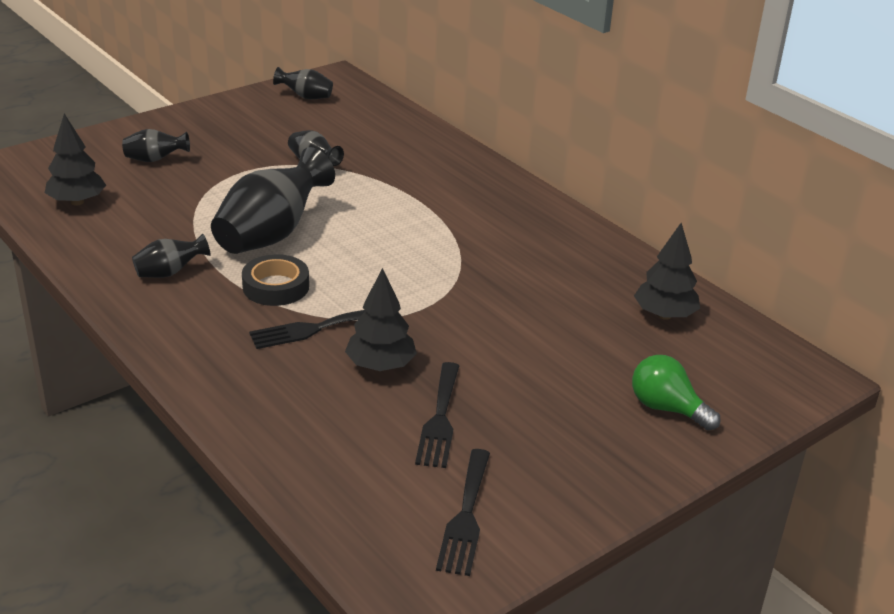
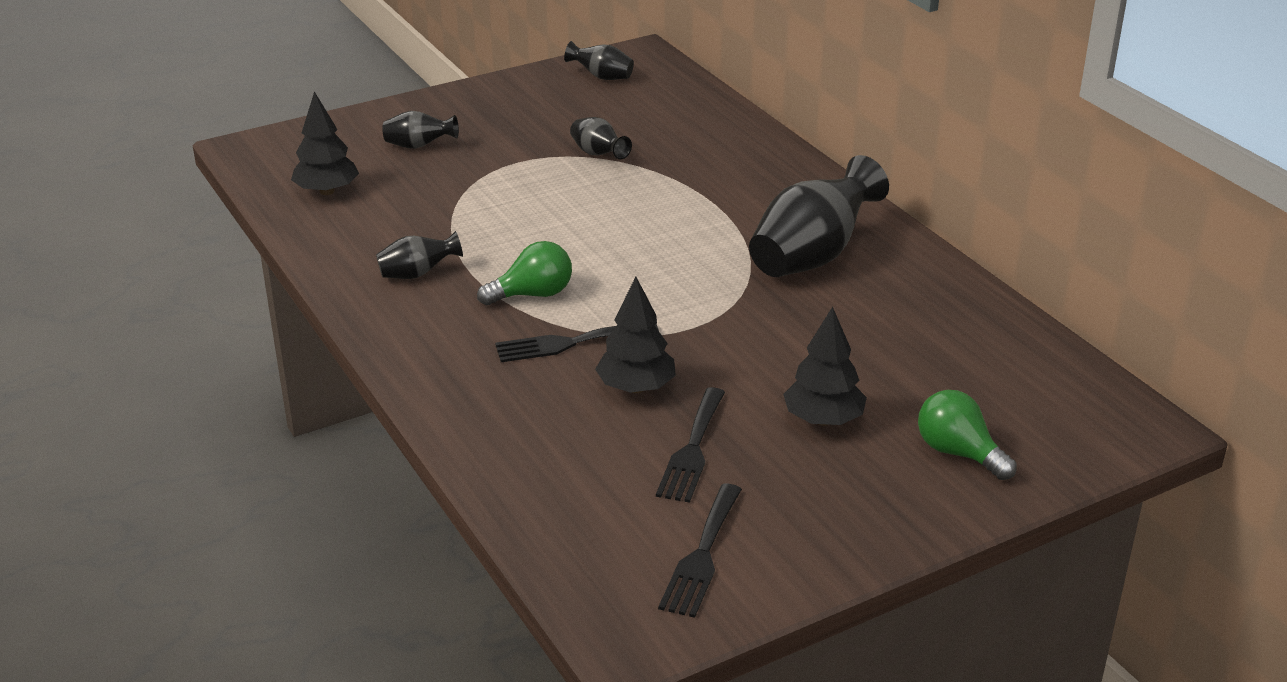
camera: 10 degrees right, 0 degrees up
(271, 235) = (537, 236): black vase -> black vase (812, 256)
(276, 287) = (533, 295): black tape -> green light bulb
(664, 315) = (979, 347): black tree -> black tree (823, 420)

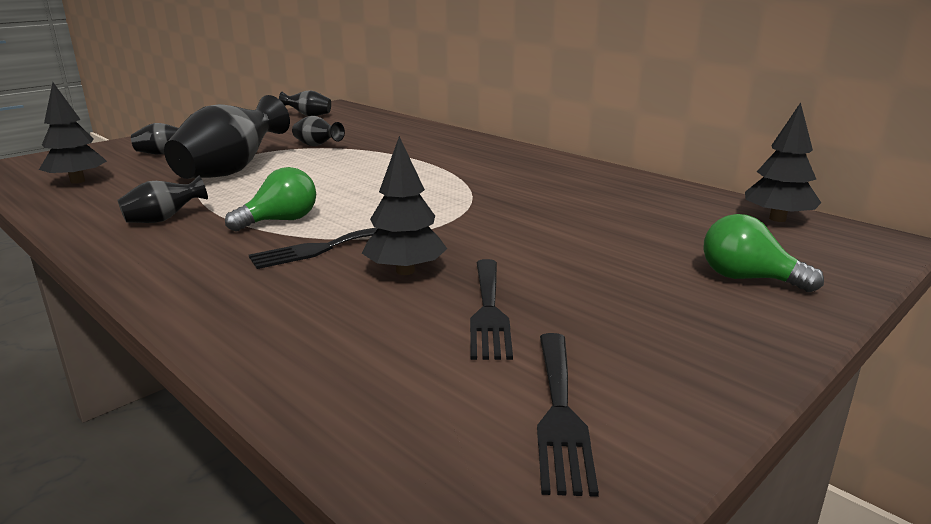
camera: 15 degrees left, 10 degrees down
(812, 256) = (515, 177): black vase -> black vase (231, 171)
(823, 420) = (602, 271): black tree -> black tree (777, 219)

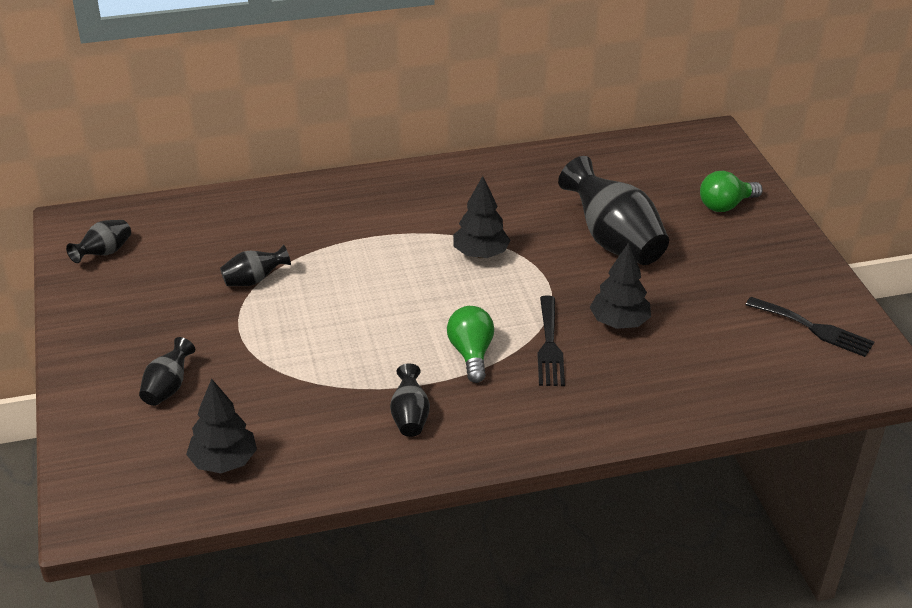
camera: 60 degrees left, 15 degrees up
(231, 171) = (293, 354): black vase -> black vase (613, 241)
(489, 311) = (700, 311): black fork -> none
(777, 219) = (654, 147): black tree -> black tree (480, 254)

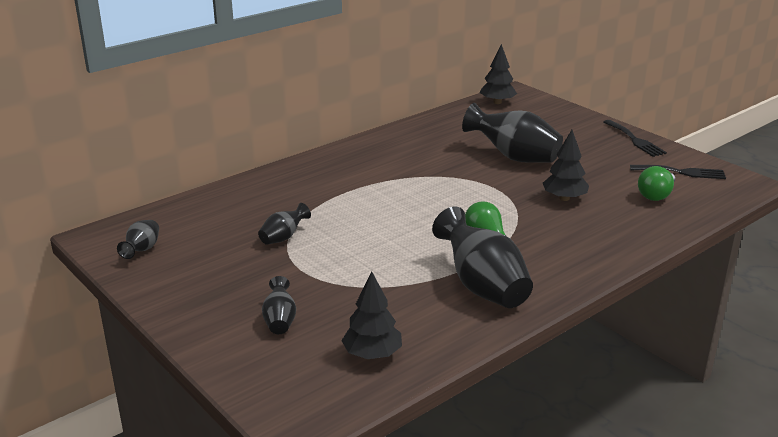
camera: 25 degrees left, 10 degrees down
(410, 416) = (482, 287): black vase -> black vase, size x2.01
(480, 254) = (434, 184): black tree -> black tree (497, 102)
(549, 345) = (533, 221): black fork -> black fork (635, 140)
(725, 205) = (562, 124): green light bulb -> green light bulb (656, 195)

